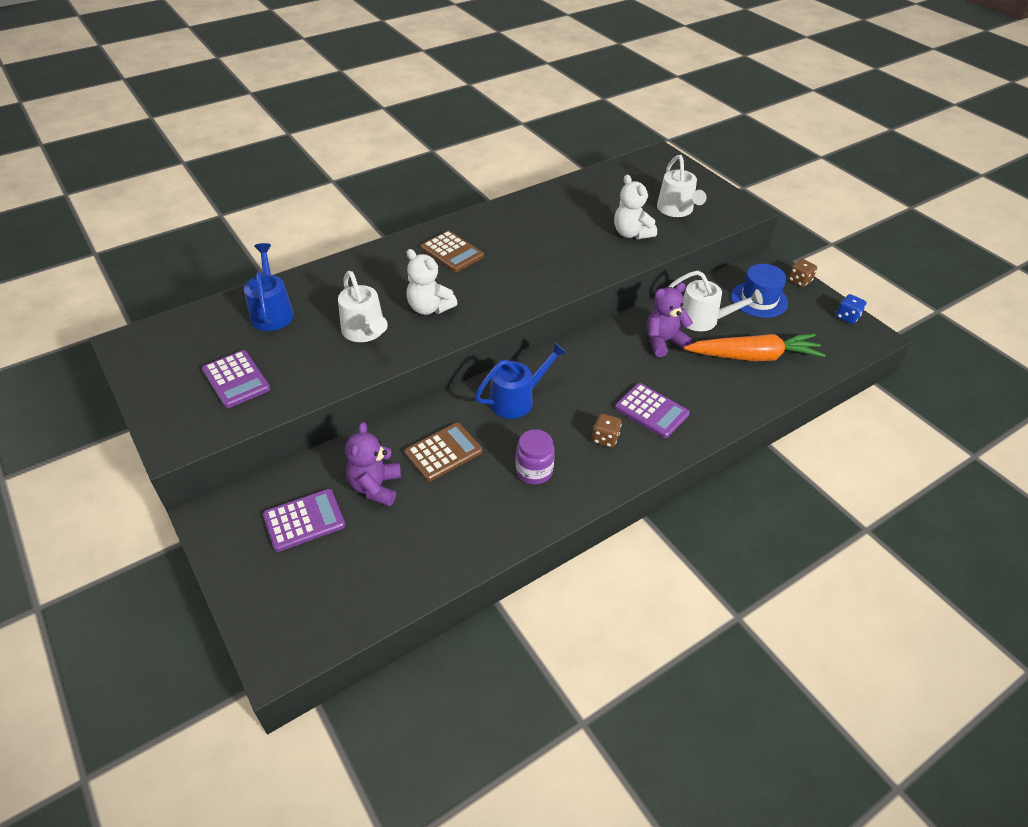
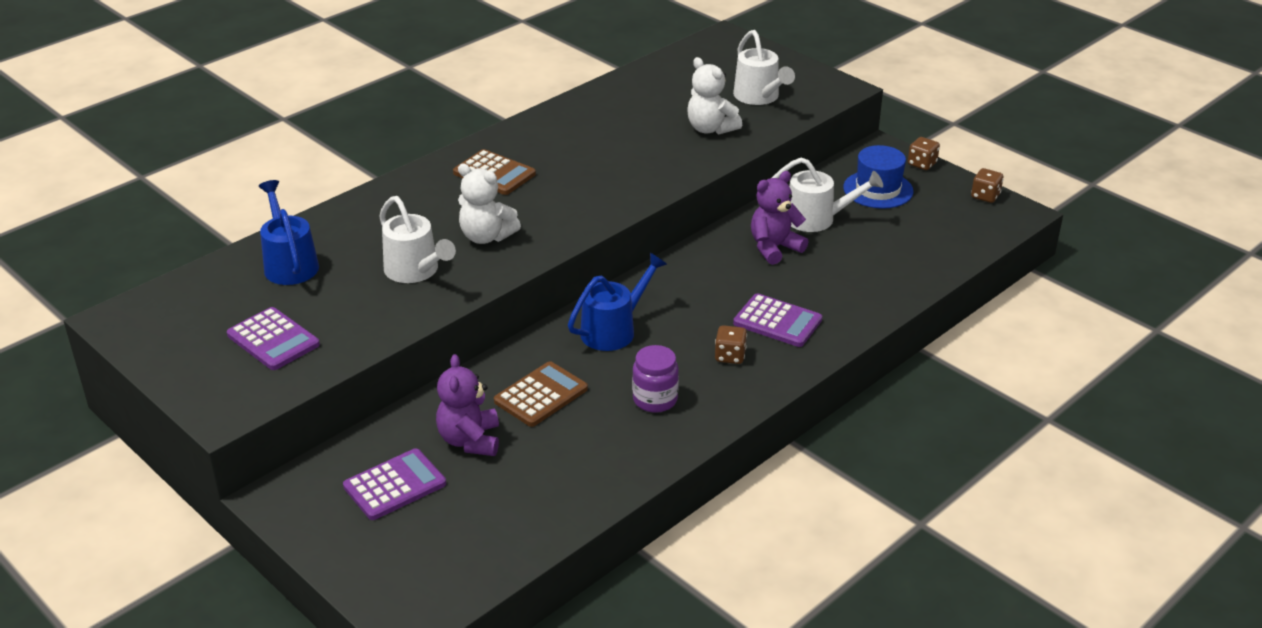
camera: 10 degrees left, 10 degrees down
(753, 356) = (883, 250): orange carrot -> none
(847, 317) = (985, 196): blue dice -> brown dice

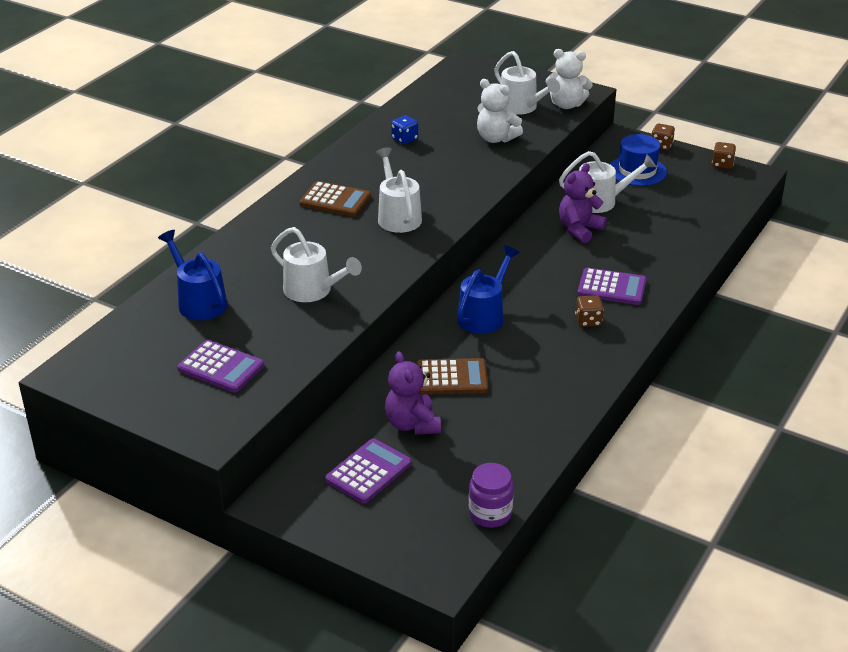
camera: 15 degrees left, 0 degrees up
(486, 236) = (357, 253): white teddy bear -> white teddy bear (566, 105)
(541, 395) = (452, 378): brown calculator -> brown calculator turned 60 degrees clockwise
(552, 201) = (397, 216): none -> white watering can
(607, 116) = (404, 139): none -> blue dice
(655, 399) = (546, 365): purple jar -> purple jar (490, 514)

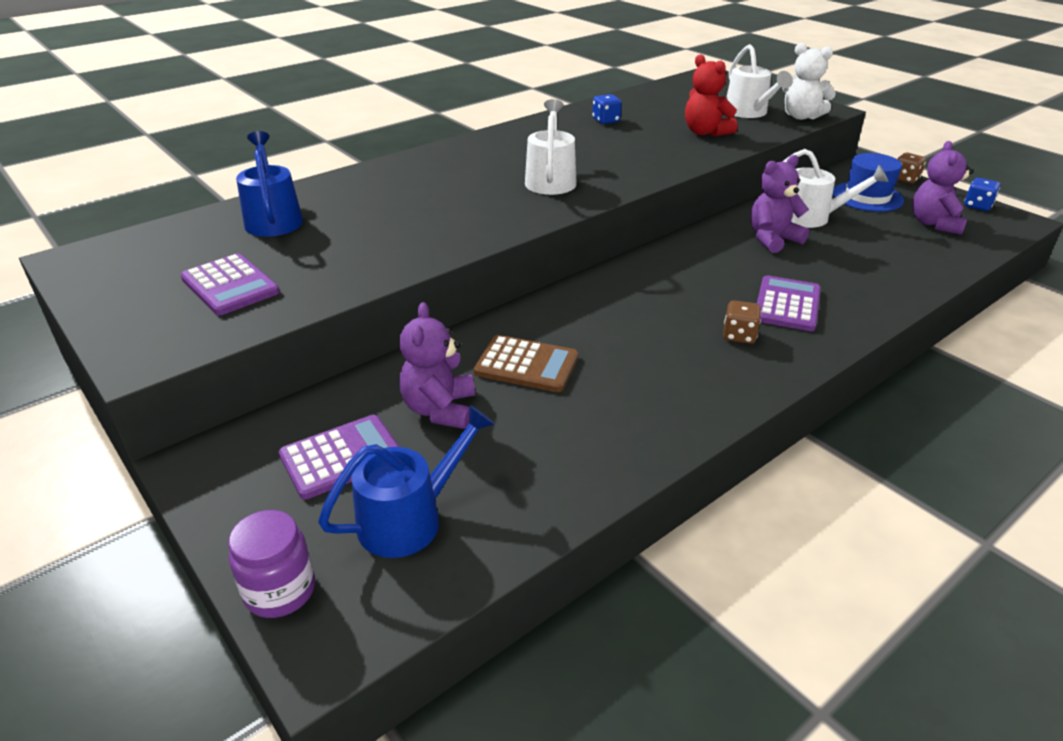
camera: 20 degrees right, 0 degrees up
(313, 291) = (402, 230): white watering can -> none
(335, 200) = (495, 157): brown calculator -> none
(484, 315) = (609, 304): blue watering can -> blue watering can (410, 518)
(490, 514) = (461, 565): purple jar -> purple jar (280, 591)
(496, 138) = (705, 132): white teddy bear -> red teddy bear
(611, 287) = (787, 304): purple calculator -> purple calculator turned 105 degrees counterclockwise
(695, 189) = (934, 224): none -> purple teddy bear
(722, 164) = (977, 206): brown dice -> blue dice

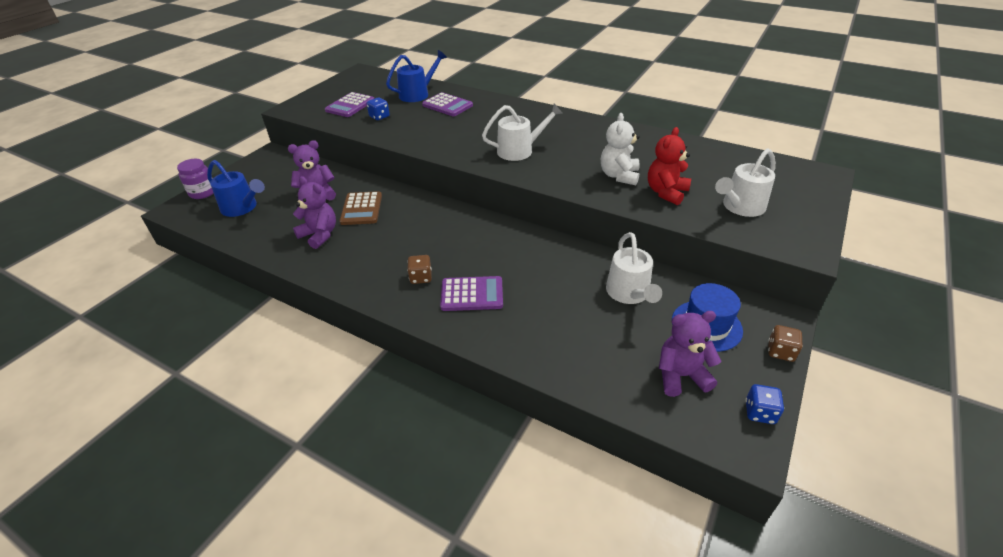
camera: 70 degrees right, 5 degrees up
(341, 457) = (279, 181): purple calculator -> purple calculator (447, 105)
(606, 121) = (645, 148): blue dice -> blue dice (379, 117)
(772, 239) = (571, 276): purple teddy bear -> purple teddy bear (319, 235)
(801, 116) = (765, 236): white teddy bear -> white teddy bear (619, 176)

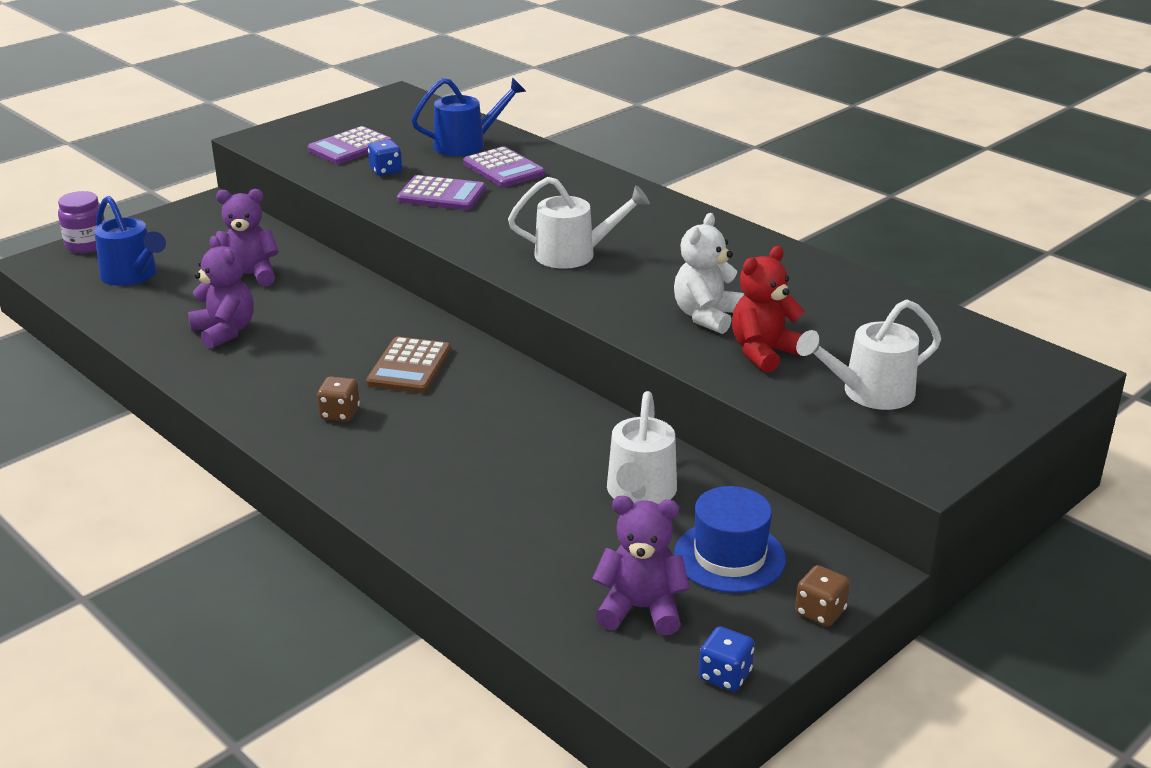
camera: 15 degrees right, 10 degrees down
(361, 209) = (304, 306): brown calculator -> brown calculator (409, 367)
(472, 294) = (401, 449): purple calculator -> purple calculator (441, 195)

